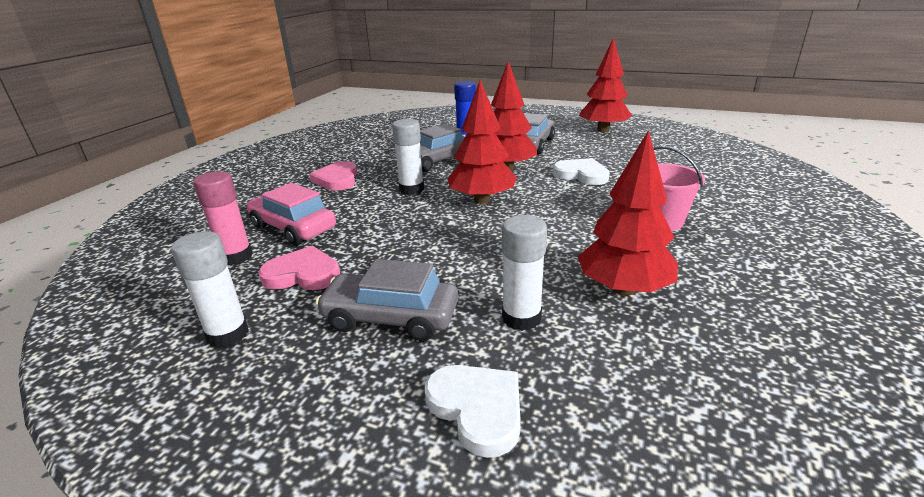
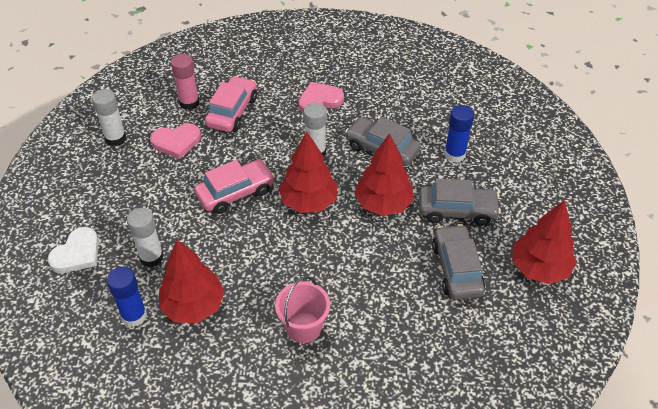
camera: 70 degrees right, 20 degrees up
(303, 274) = (176, 142): pink heart -> pink heart turned 90 degrees clockwise
(390, 318) = (141, 198): grey car -> grey car (456, 269)
(437, 239) = (235, 193): none -> pink car
(581, 175) = (388, 262): white heart -> none
(637, 346) = (134, 316): none -> blue glue stick

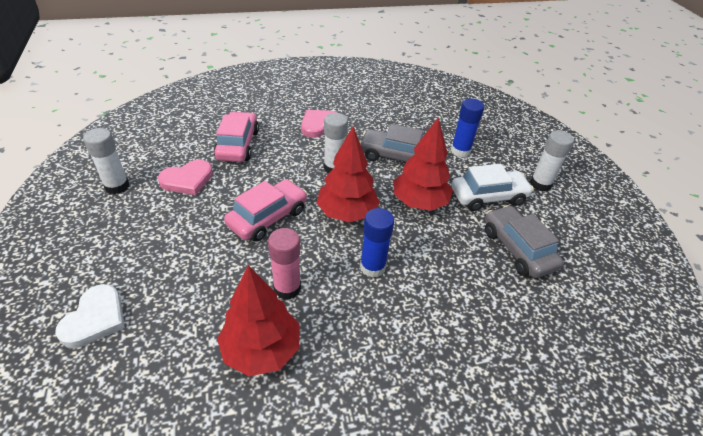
camera: 20 degrees left, 5 degrees down
(134, 316) = (189, 380): blue glue stick -> blue glue stick (372, 267)
(151, 257) = (192, 303): white glue stick -> white glue stick (540, 184)
(189, 103) = (190, 143): pink glue stick -> pink glue stick (287, 288)
(303, 327) = (397, 344): pink bucket -> none
(457, 210) = (488, 196): grey car -> white car
(539, 268) = (587, 233): red tree -> none

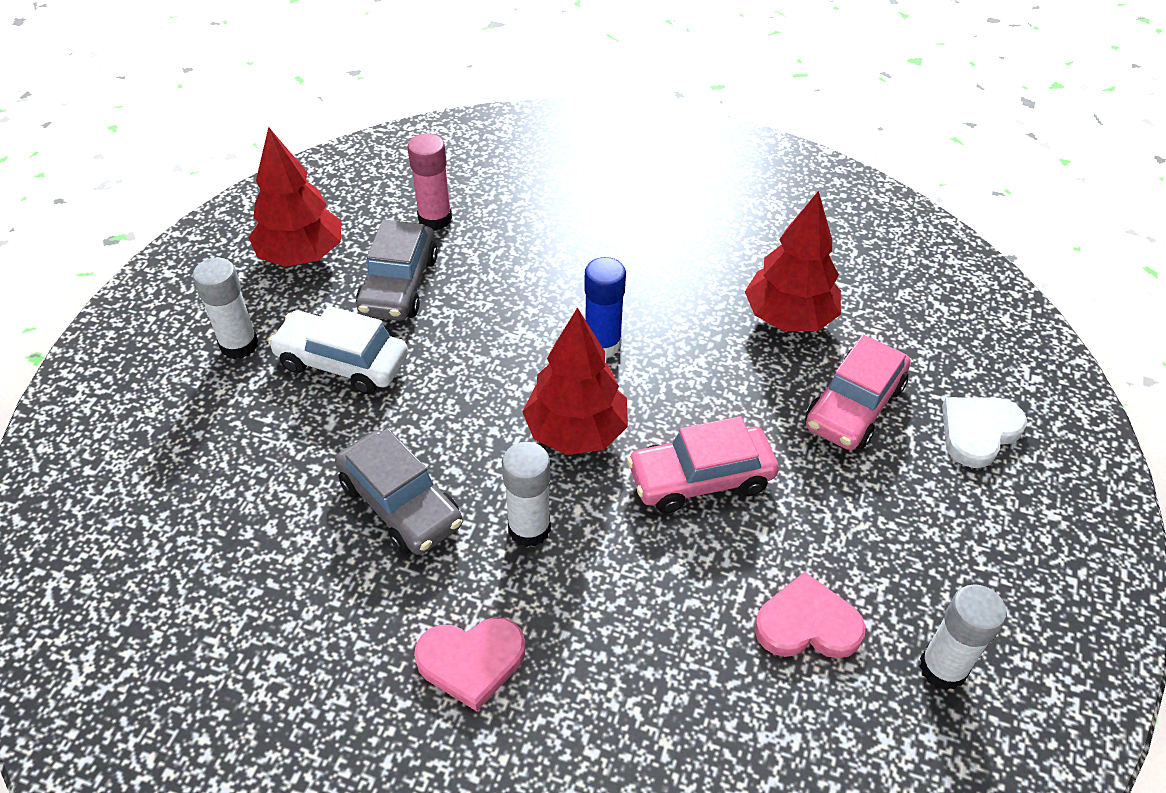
camera: 145 degrees left, 5 degrees up
(238, 145) = (676, 680): pink car -> pink car (854, 406)
(287, 288) = (727, 366): pink glue stick -> pink glue stick (435, 219)
(419, 202) = (453, 400): red tree -> red tree (301, 255)
(460, 151) = (276, 460): blue glue stick -> none

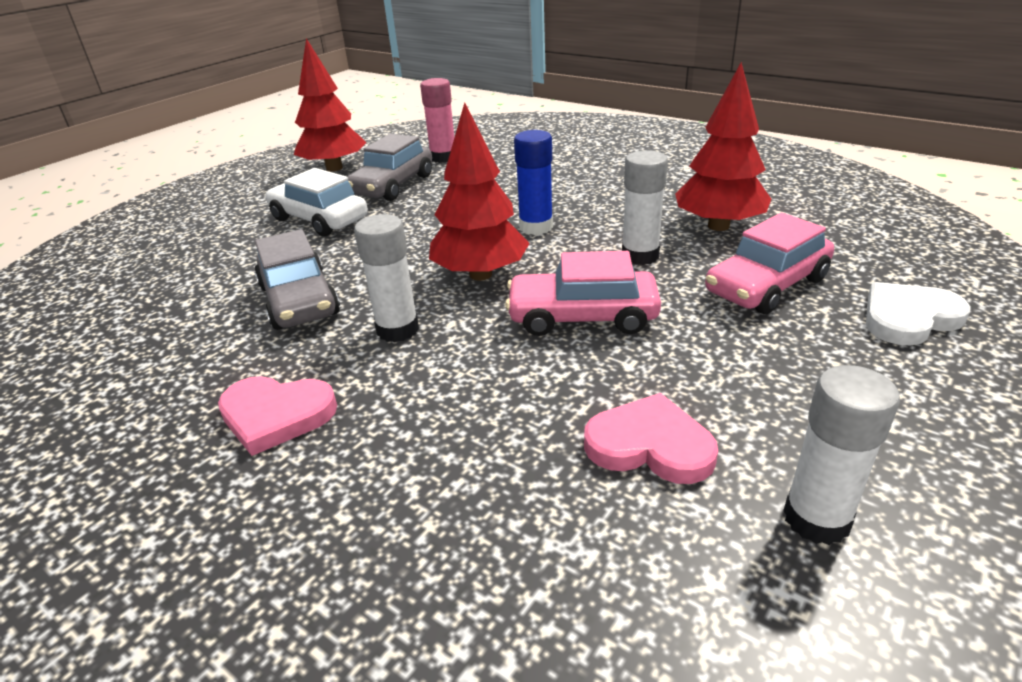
camera: 20 degrees right, 15 degrees down
(239, 345) = (253, 205): white glue stick -> white glue stick (640, 256)

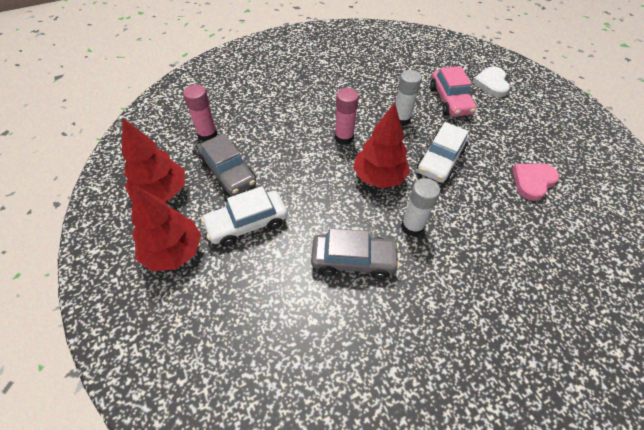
camera: 65 degrees left, 20 degrees up
(276, 415) = (462, 295): pink heart -> none
(536, 227) = (344, 137): blue glue stick -> pink glue stick
(582, 317) = (440, 160): pink car -> white car
(718, 226) = (392, 85): red tree -> red tree (173, 252)
(816, 519) = (579, 163): white glue stick -> none

